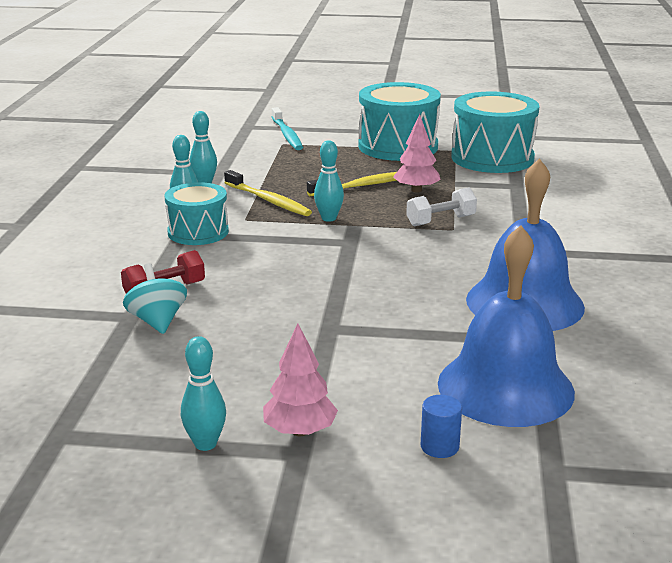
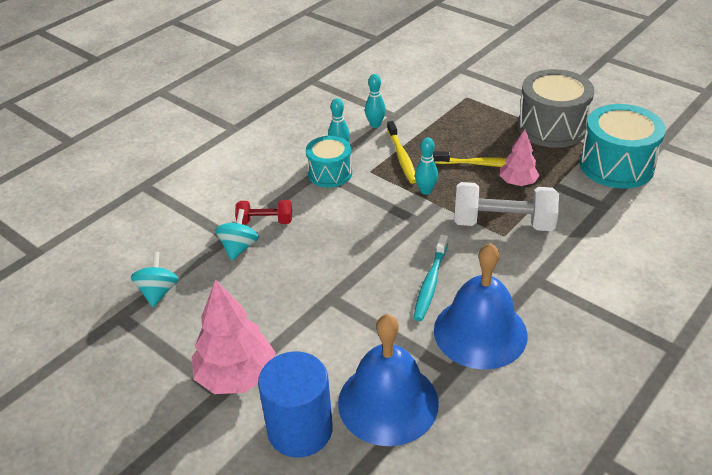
camera: 35 degrees right, 15 degrees up
(90, 394) = (158, 292): none -> turquoise spinning top
(205, 444) = (181, 360): turquoise bowling pin -> none
(287, 135) = (479, 87): turquoise toothbrush -> turquoise toothbrush (430, 282)
(299, 431) = (236, 376): pink tree -> pink tree, size x1.66
(398, 146) = (551, 127): turquoise drum -> grey drum
(439, 446) = (300, 430): blue cylinder -> blue cylinder, size x2.43
(440, 221) = (503, 223): white dumbbell -> white dumbbell, size x1.79

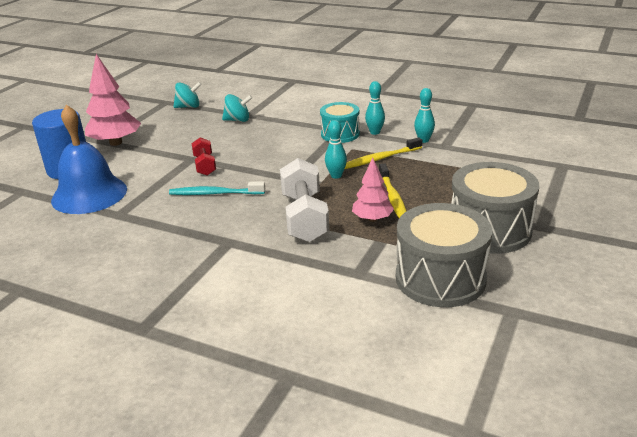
camera: 75 degrees right, 10 degrees down
(265, 221) = (269, 123): red dumbbell -> red dumbbell (205, 165)
(480, 332) = (160, 221): blue bell -> none
(616, 165) = (440, 278): turquoise drum -> grey drum

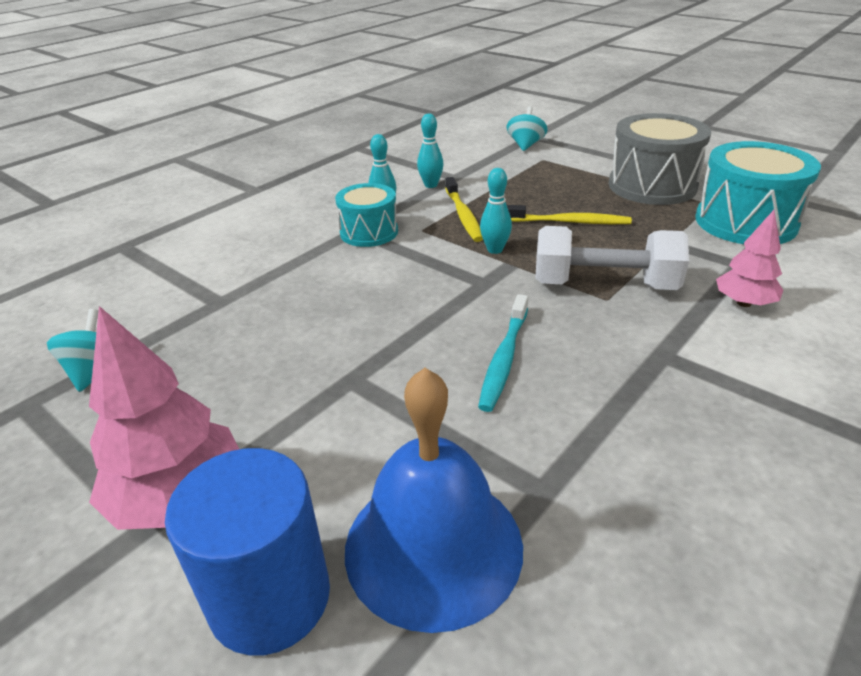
camera: 75 degrees left, 5 degrees up
(205, 165) = (392, 364): red dumbbell -> none
(238, 120) = (230, 315): turquoise spinning top -> turquoise spinning top (525, 145)
(372, 219) = (617, 240): pink tree -> pink tree (744, 303)
(440, 278) = (745, 222): grey drum -> turquoise drum

